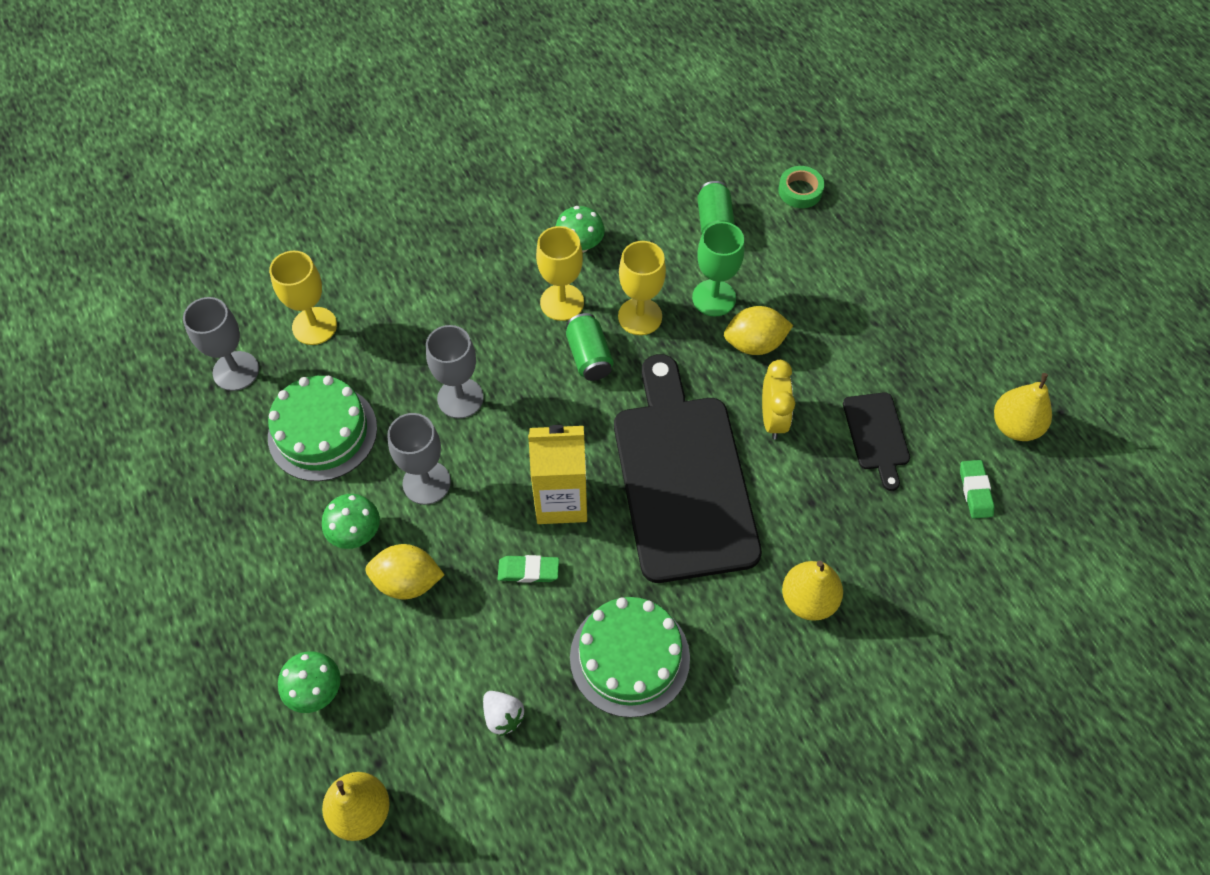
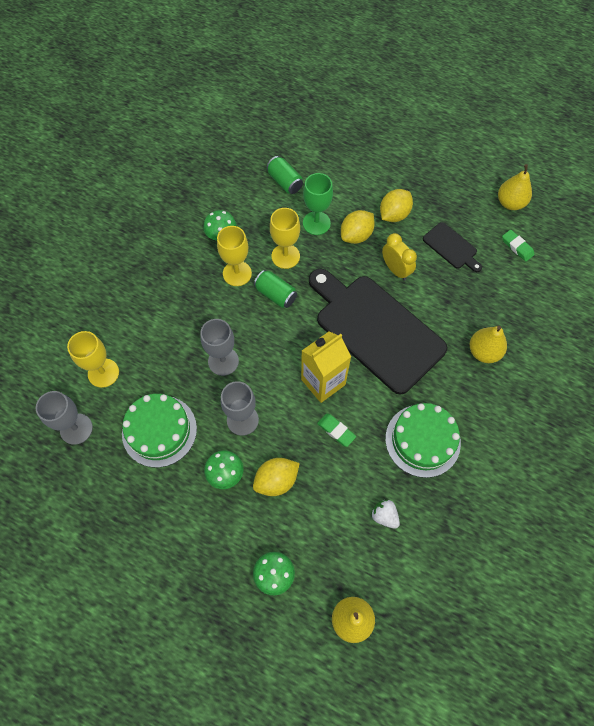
camera: 35 degrees left, 5 degrees up
(503, 716) = (384, 516): white strawberry -> white strawberry turned 150 degrees counterclockwise
(528, 571) = (336, 431): green eraser -> green eraser turned 75 degrees clockwise
(800, 191) = (315, 139): green tape -> none
(829, 346) = (394, 215): none -> yellow lemon

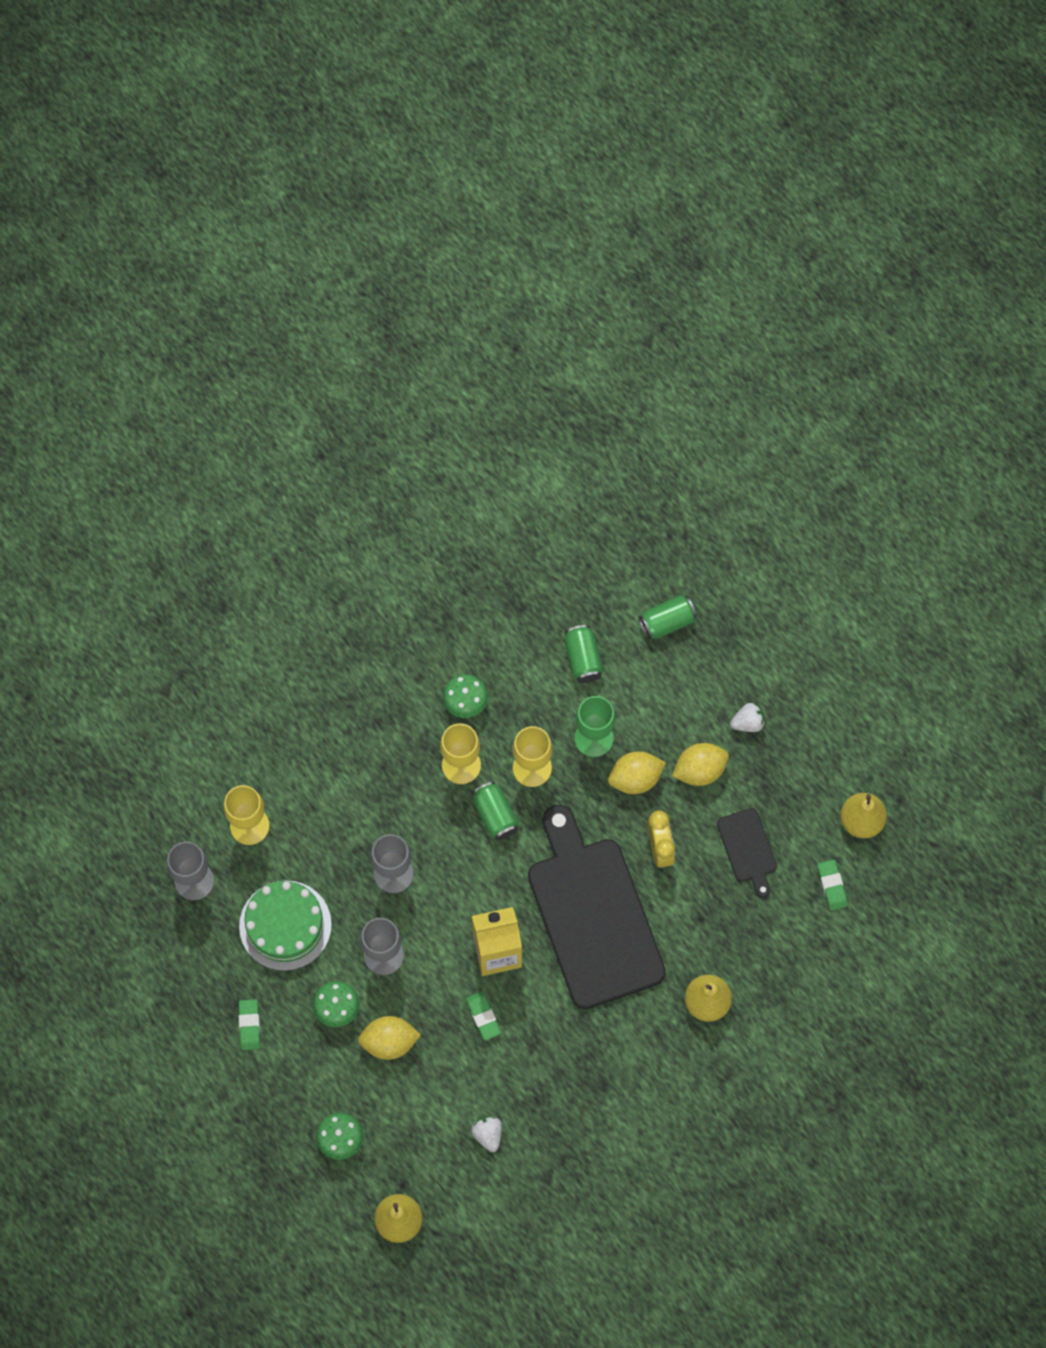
camera: 25 degrees right, 5 degrees up
(163, 517) = (249, 1025): none -> green eraser
(326, 143) = (667, 622): none -> green can
(407, 177) = (748, 723): none -> white strawberry
(422, 440) = (575, 1072): green cake -> none

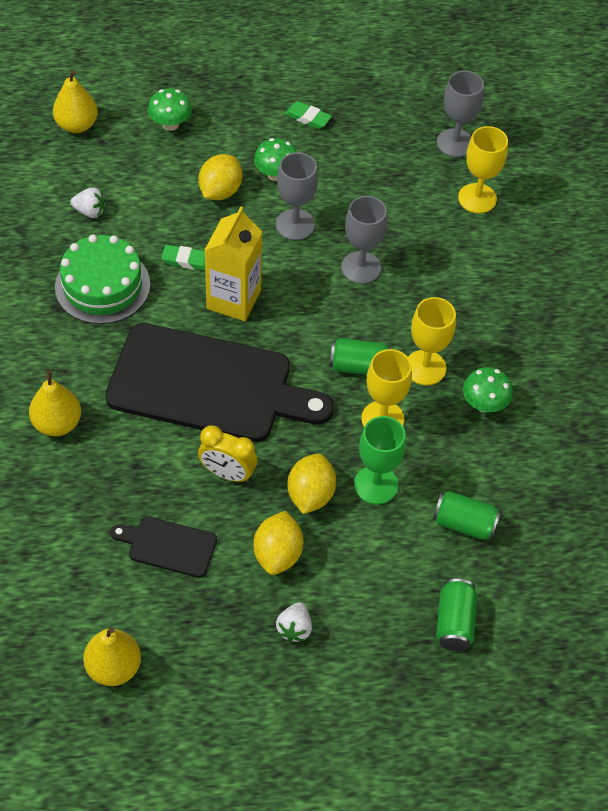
camera: 120 degrees right, 15 degrees down
(285, 925) = (372, 178): green cake -> green cake (102, 285)
(832, 886) = (73, 596): green eraser -> none

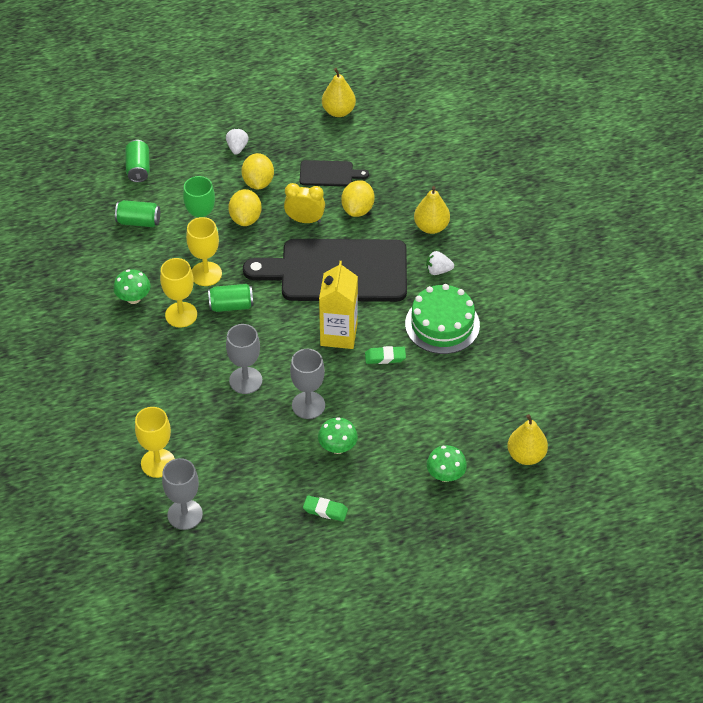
camera: 170 degrees right, 5 degrees down
(90, 211) = (478, 380): white strawberry -> white strawberry (438, 270)
(220, 191) = (379, 421): yellow lemon -> yellow lemon (357, 209)

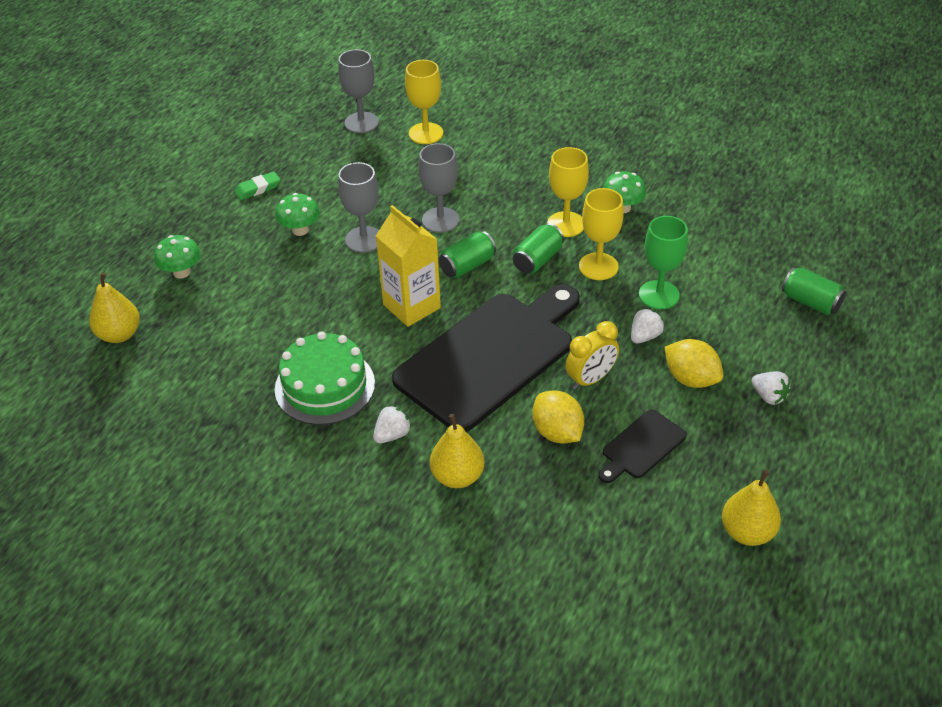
camera: 135 degrees right, 5 degrees down
(138, 222) = (725, 261): green can -> green can (467, 266)
(245, 218) = (644, 336): yellow lemon -> white strawberry
(385, 357) = (345, 319): green eraser -> none

